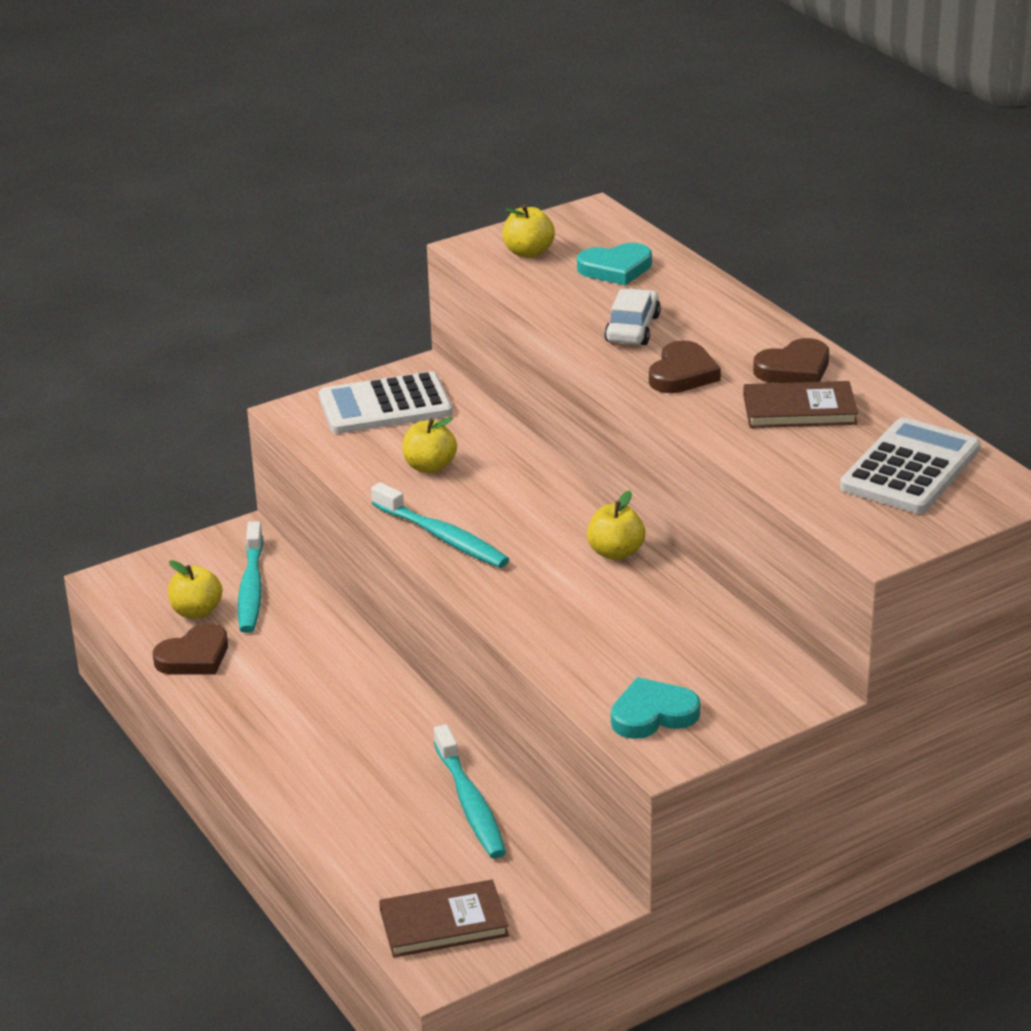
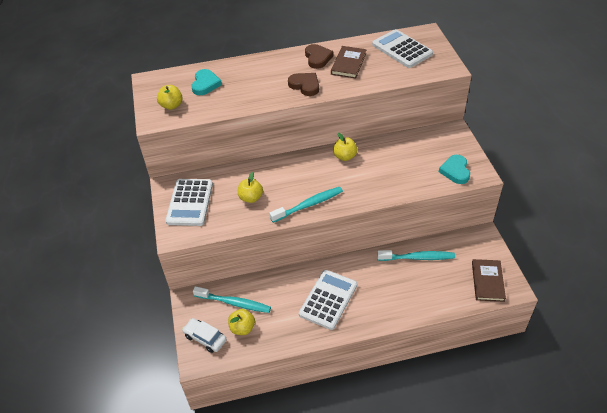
camera: 70 degrees left, 15 degrees up
(194, 656) = (278, 335): brown heart -> none
(302, 699) = (328, 299): none -> white calculator
(632, 329) = (260, 90): white car -> white car (205, 338)

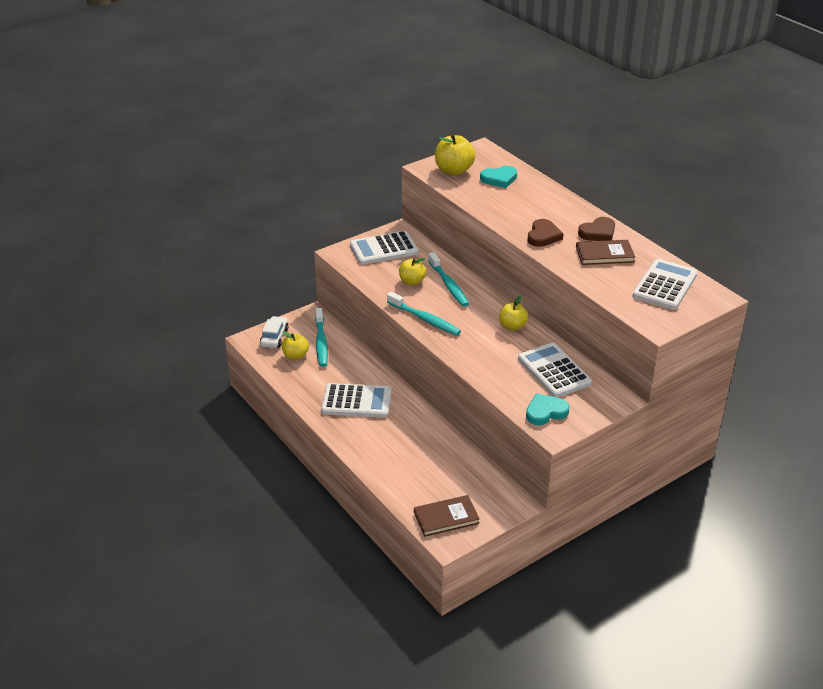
camera: 65 degrees right, 10 degrees down
(171, 105) = (454, 170): yellow apple -> yellow apple, size x1.54
(409, 152) = (554, 371): none -> white calculator
(418, 258) = (449, 454): turquoise toothbrush -> turquoise toothbrush (448, 285)

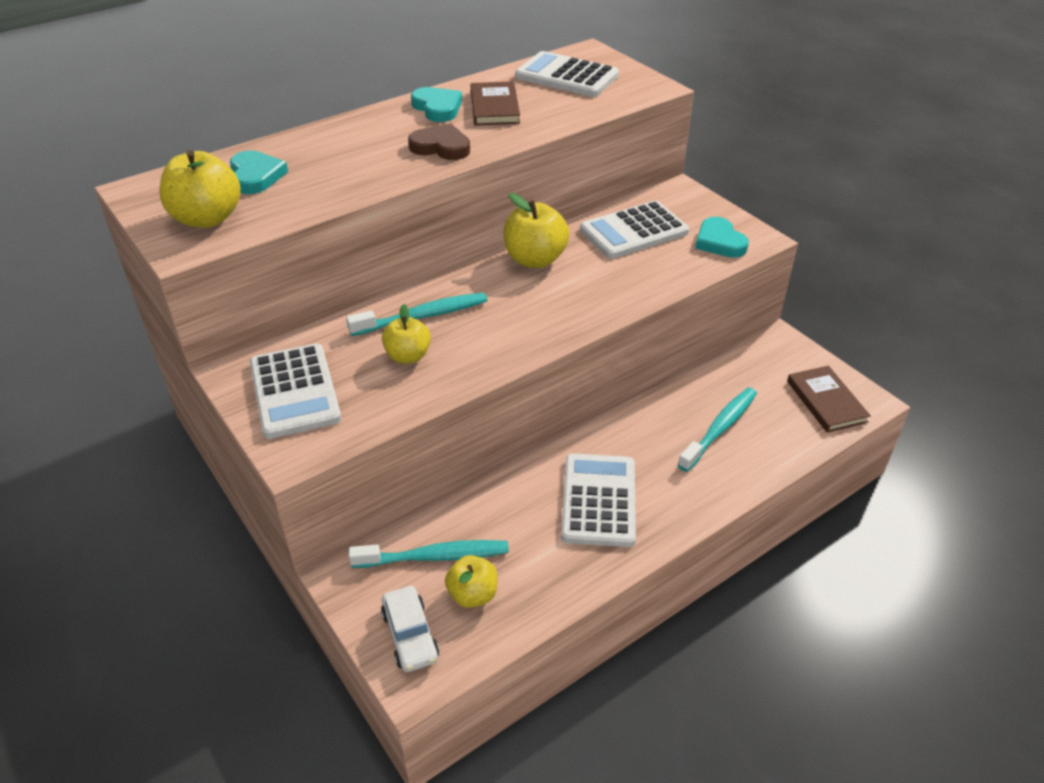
camera: 90 degrees left, 5 degrees up
(274, 337) = (410, 635): white car -> white car turned 120 degrees counterclockwise
(425, 319) = (518, 342): turquoise toothbrush -> turquoise toothbrush (720, 428)
(512, 326) = (535, 259): yellow apple -> yellow apple, size x1.54
(598, 232) = (437, 108): brown heart -> turquoise heart

